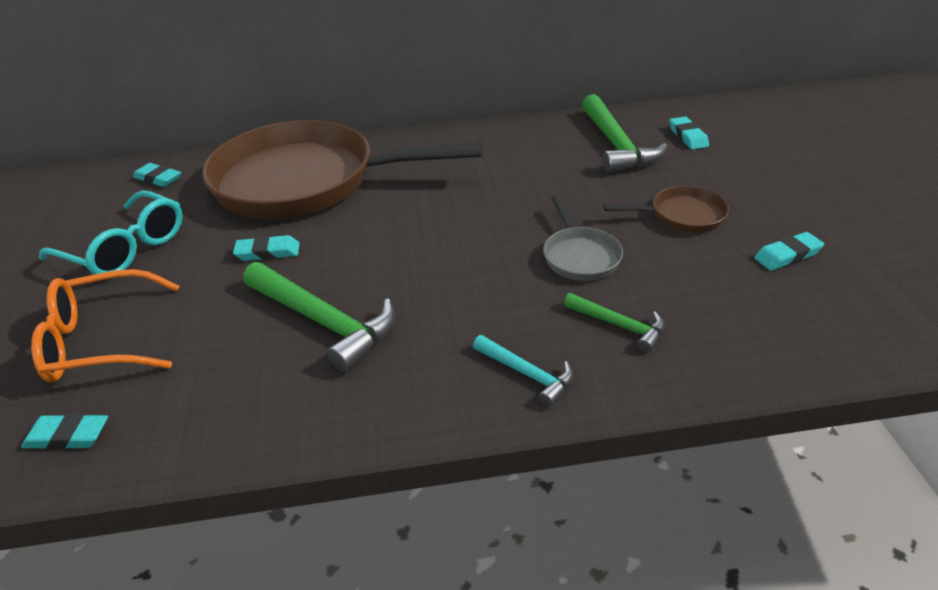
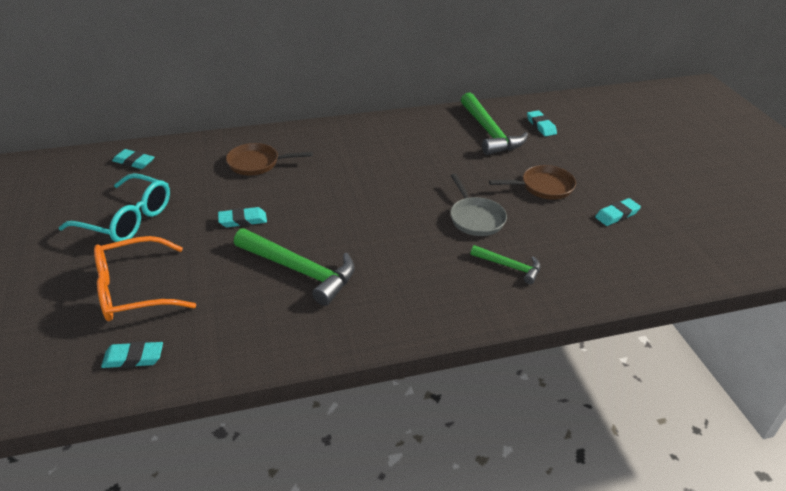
camera: 10 degrees left, 0 degrees up
(306, 181) = (257, 163): brown pan -> brown pan, size x0.40
(527, 374) = (452, 301): turquoise hammer -> none

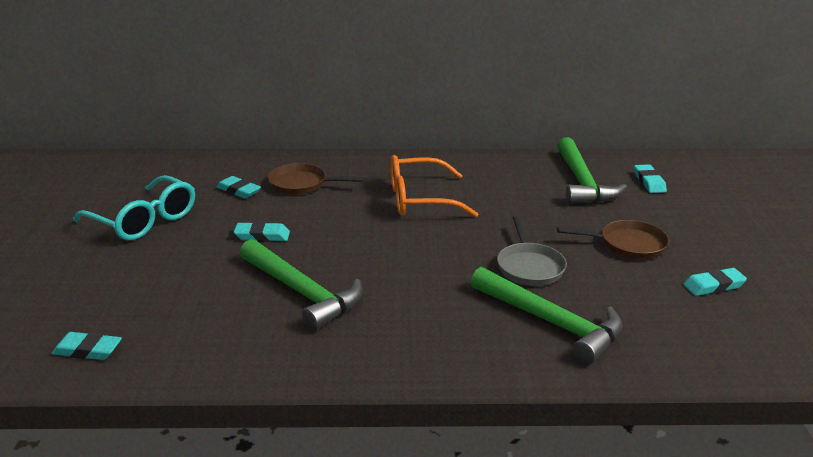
camera: 15 degrees right, 10 degrees down
(133, 290) = (118, 286): orange glasses -> orange glasses (419, 199)
(134, 162) = (176, 169): turquoise eraser -> turquoise eraser (238, 191)
(509, 267) = (551, 323): green hammer -> green hammer, size x1.84

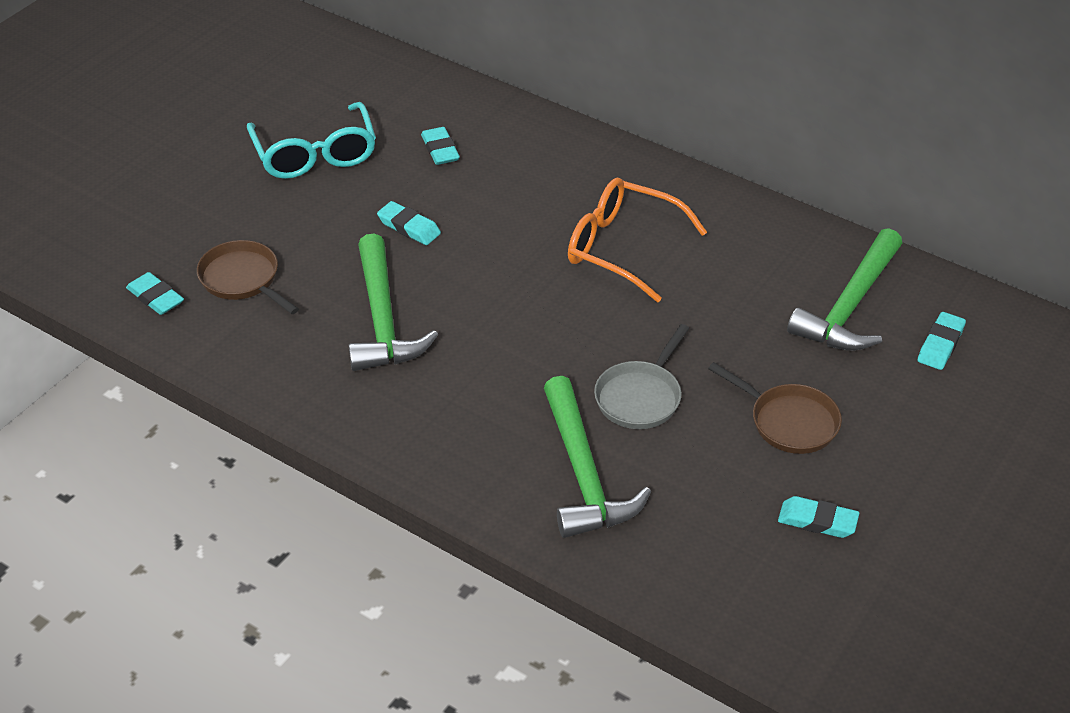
camera: 35 degrees right, 15 degrees up
(302, 184) = (515, 168): brown pan -> brown pan (243, 279)

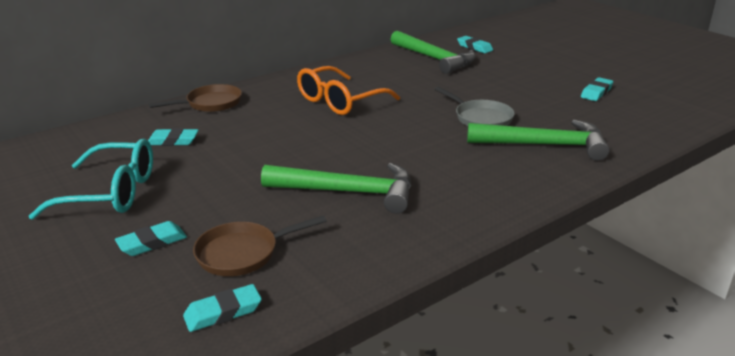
camera: 70 degrees left, 15 degrees down
(409, 227) = (249, 166): turquoise eraser -> turquoise eraser (152, 243)
(789, 422) = (517, 86): brown pan -> brown pan (211, 103)

